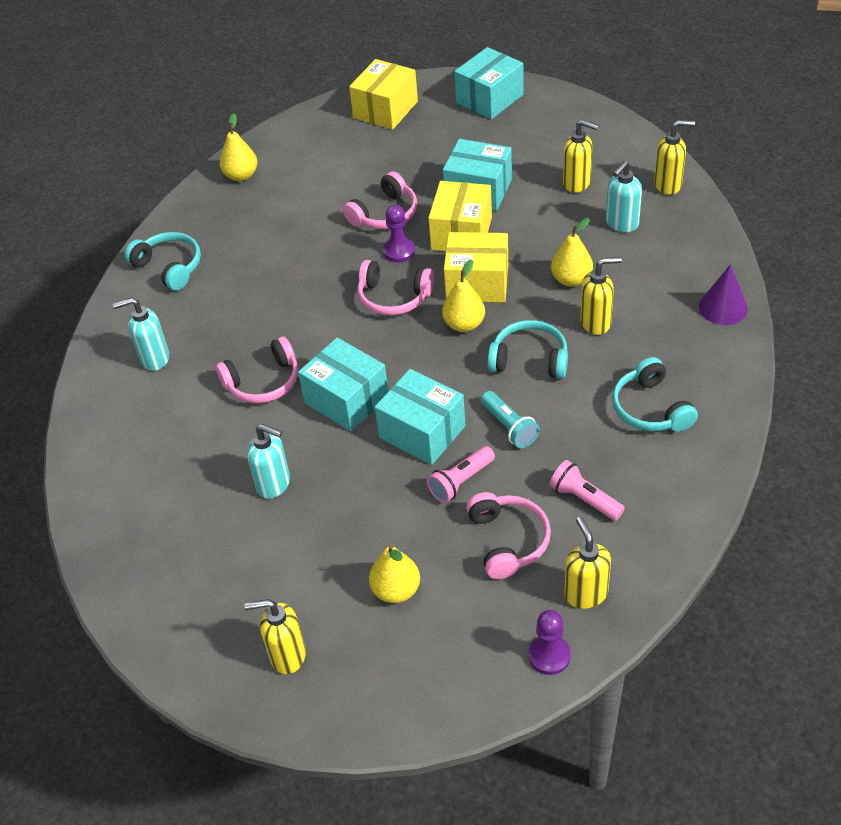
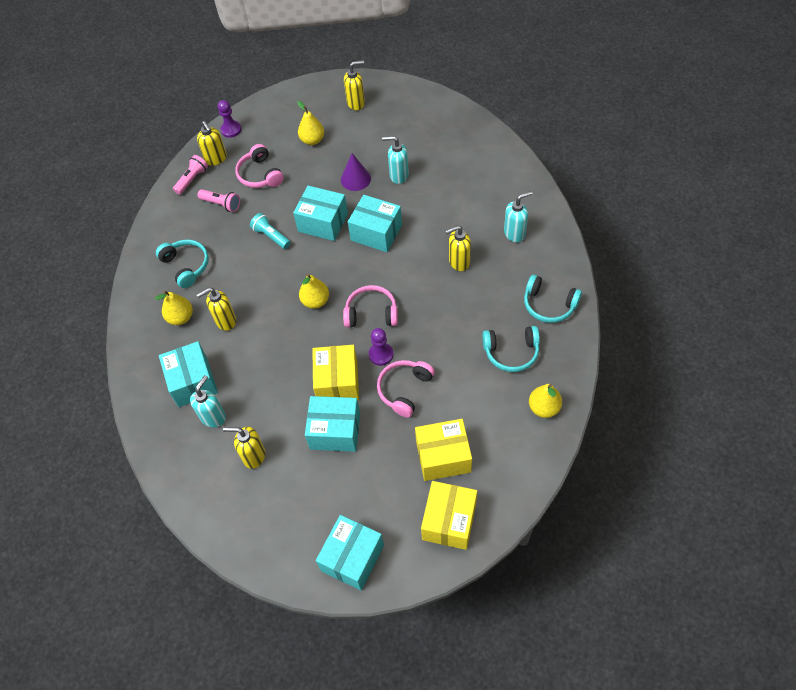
camera: 165 degrees right, 10 degrees up
(263, 382) = (434, 233): pink headphones -> none
(461, 481) = (292, 199): pink flashlight -> pink flashlight (192, 179)
(477, 283) = (314, 337): yellow box -> yellow box (443, 456)
(529, 360) = (266, 284): turquoise headphones -> turquoise headphones (511, 352)
(571, 279) = (247, 354): yellow pear -> yellow pear (181, 317)
(646, 262) = (193, 382): none -> turquoise box
(668, 185) = (177, 469): yellow soap dispenser -> yellow soap dispenser (459, 262)
(723, 307) = (138, 352): purple cone -> purple cone (355, 179)

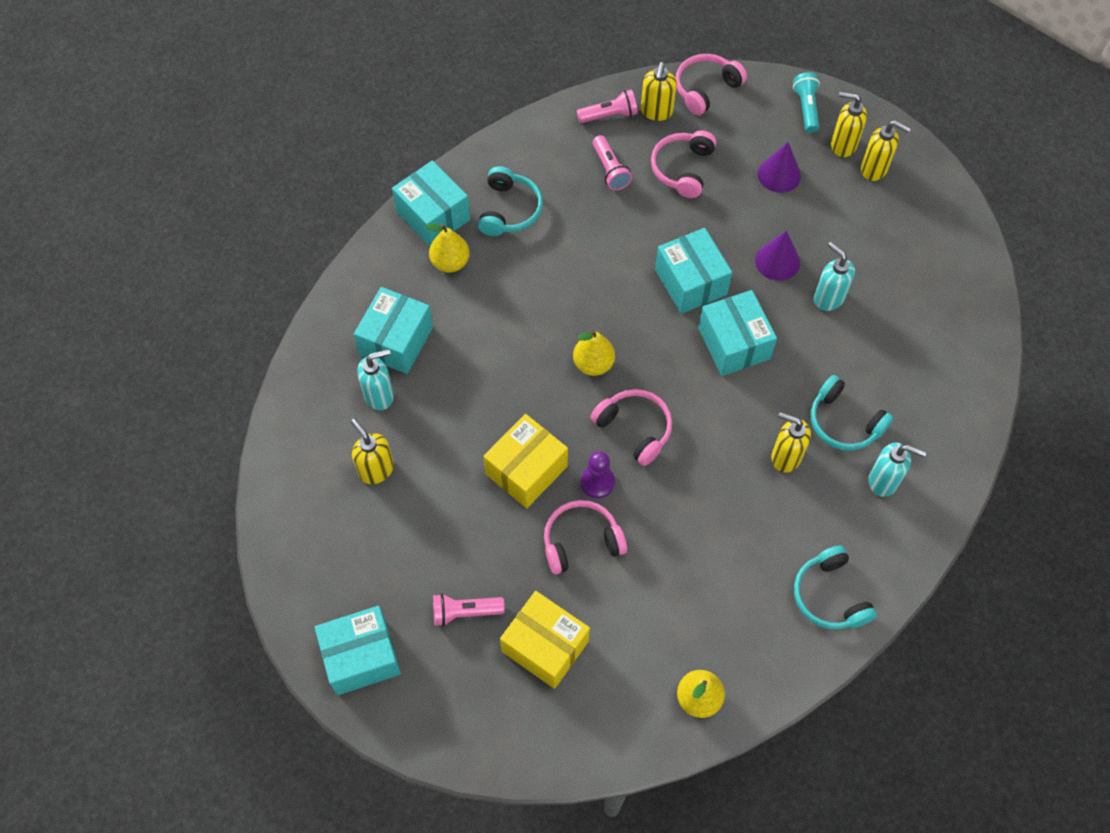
camera: 40 degrees right, 5 degrees up
(225, 321) = (487, 305): yellow soap dispenser -> yellow soap dispenser (842, 145)
(231, 130) = (706, 89): purple pawn -> pink headphones
(271, 236) = (623, 251): turquoise flashlight -> turquoise flashlight (806, 108)
(312, 140) = (779, 174): yellow pear -> purple cone
(335, 431) = (472, 518): turquoise box -> turquoise box (433, 216)
(383, 480) = (465, 612): none -> pink flashlight
(449, 521) = (482, 714): yellow box -> none
(511, 352) = (731, 608): turquoise headphones -> turquoise headphones (844, 422)

